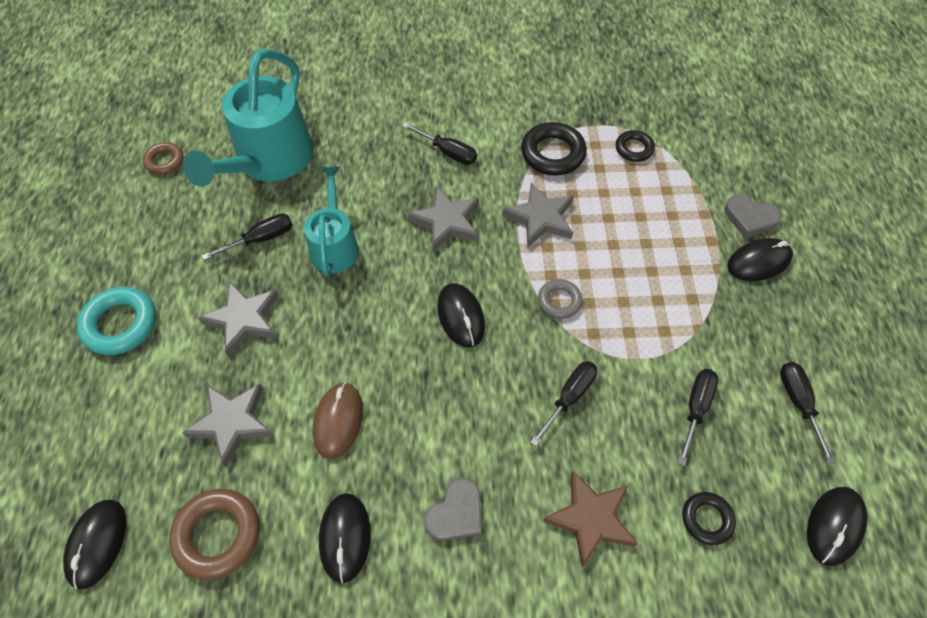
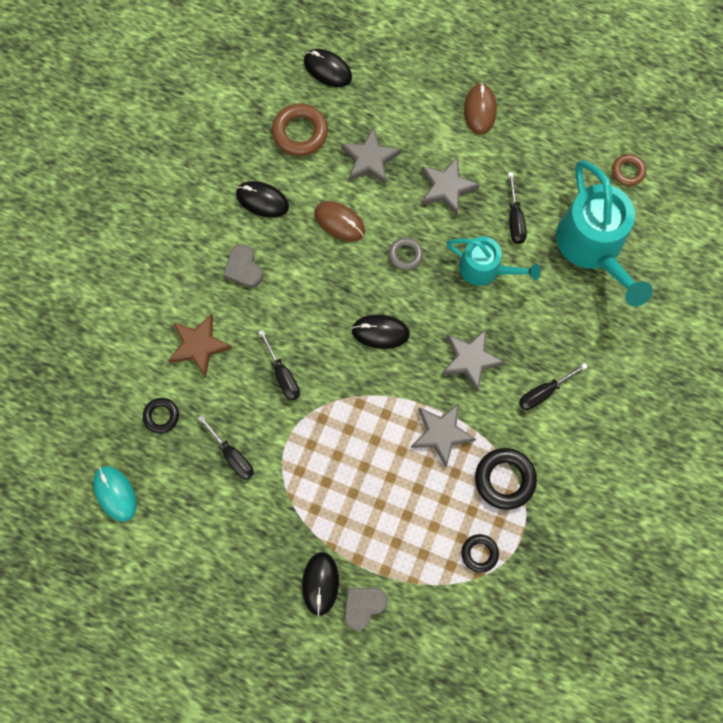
camera: 115 degrees right, 15 degrees up
(120, 324) = (480, 110): turquoise ring -> brown mouse
(269, 162) = (593, 248): turquoise watering can -> turquoise watering can turned 150 degrees counterclockwise
(559, 301) = (360, 408): grey ring -> grey ring (405, 255)
(799, 404) = (199, 530): black screwdriver -> none
(834, 526) = (115, 494): black mouse -> turquoise mouse

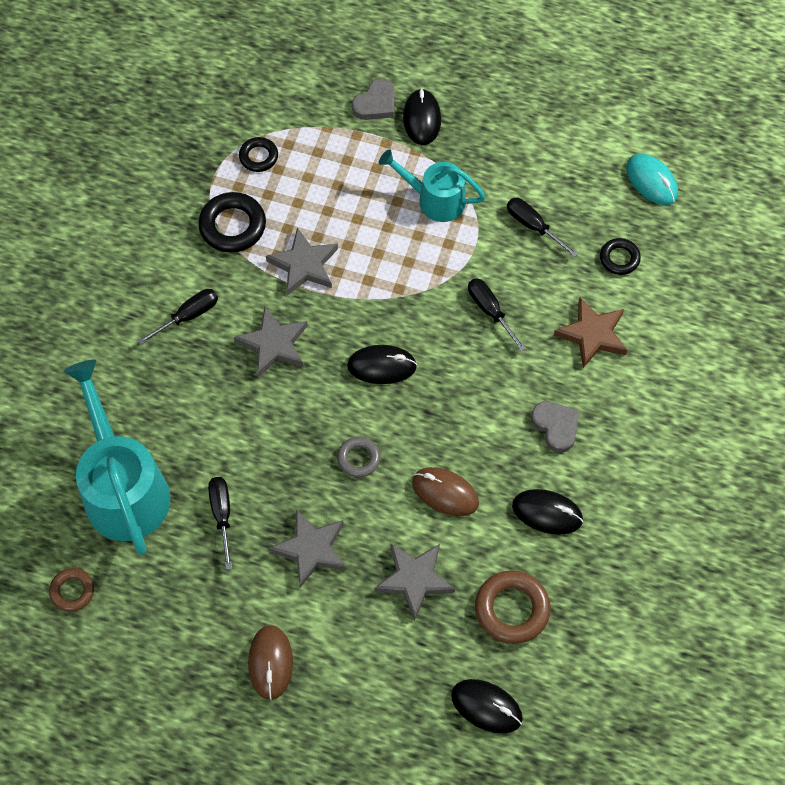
camera: 175 degrees right, 10 degrees down
(486, 269) = (258, 449): turquoise watering can -> turquoise watering can (434, 199)

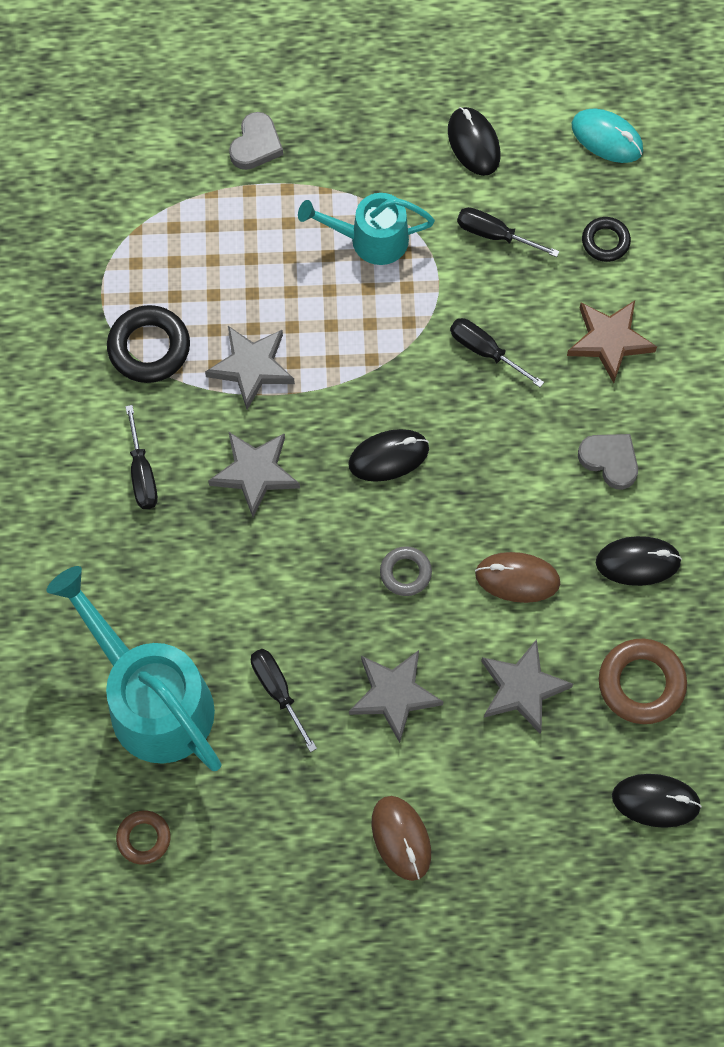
camera: 20 degrees left, 5 degrees up
(188, 316) = (142, 473): black screwdriver -> black screwdriver turned 135 degrees clockwise
(258, 157) = (145, 254): black ring -> none
(422, 119) = (317, 147): black mouse -> black mouse (473, 143)

